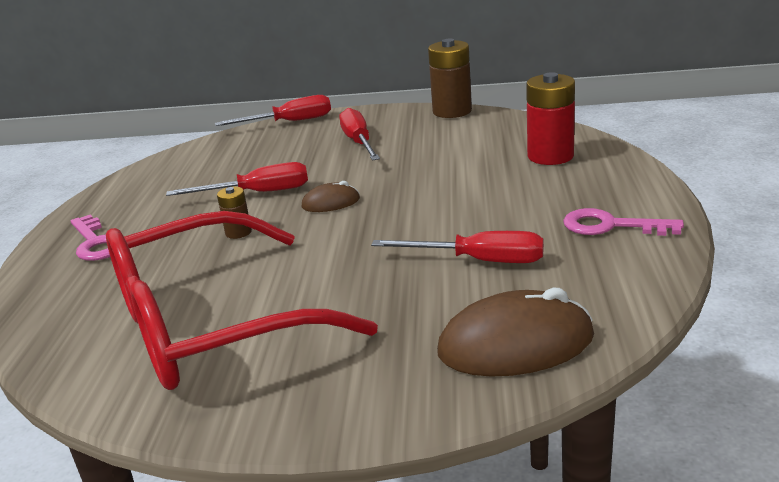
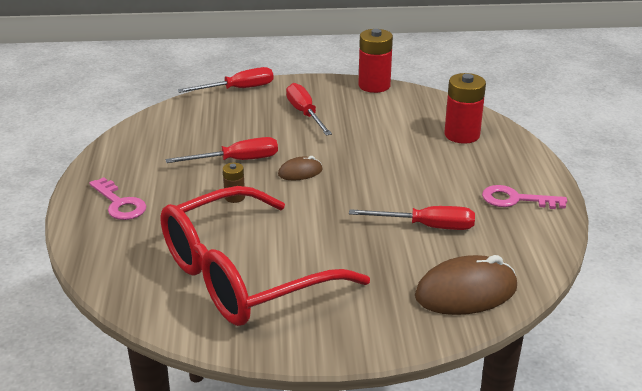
camera: 10 degrees left, 5 degrees up
(452, 111) = (374, 85): brown battery -> red battery

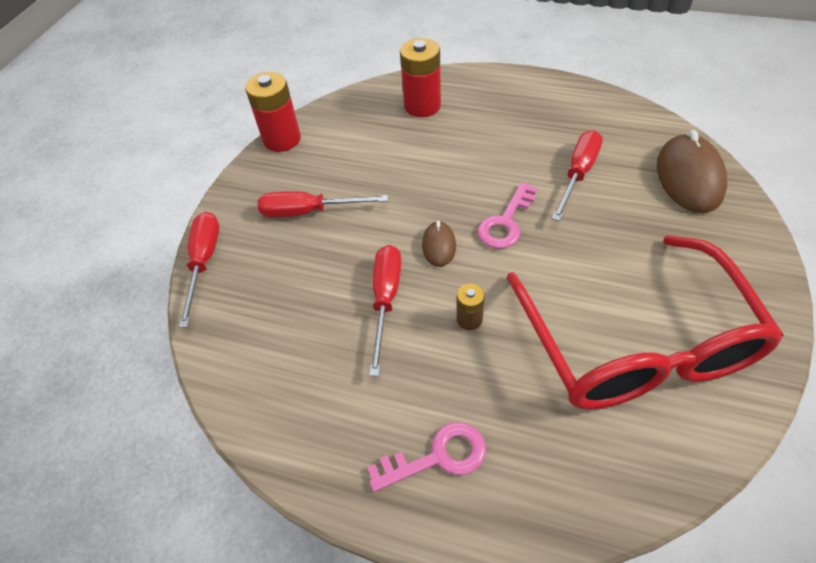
camera: 65 degrees left, 20 degrees up
(516, 199) = (550, 106): pink key -> pink key (506, 222)

